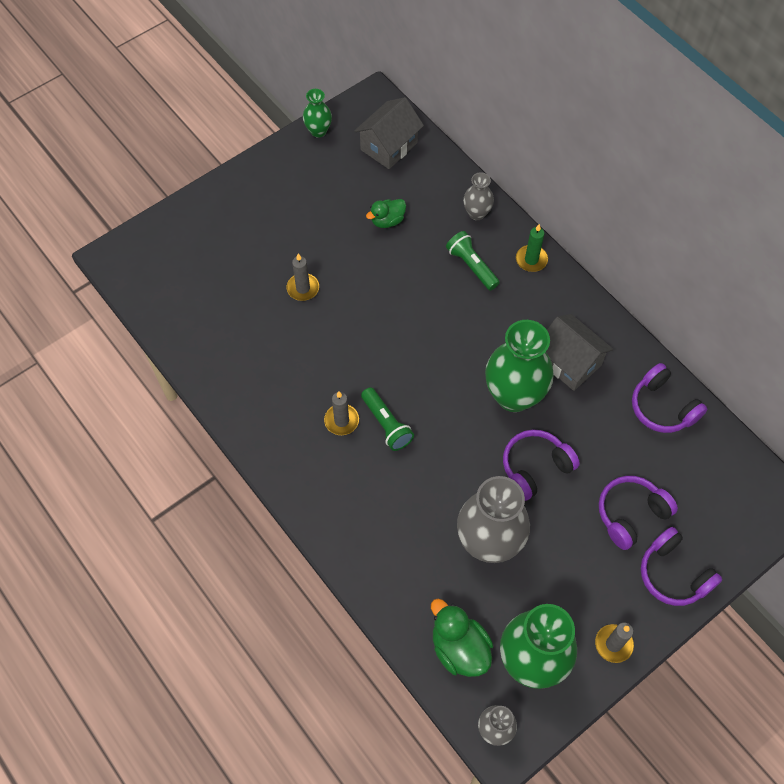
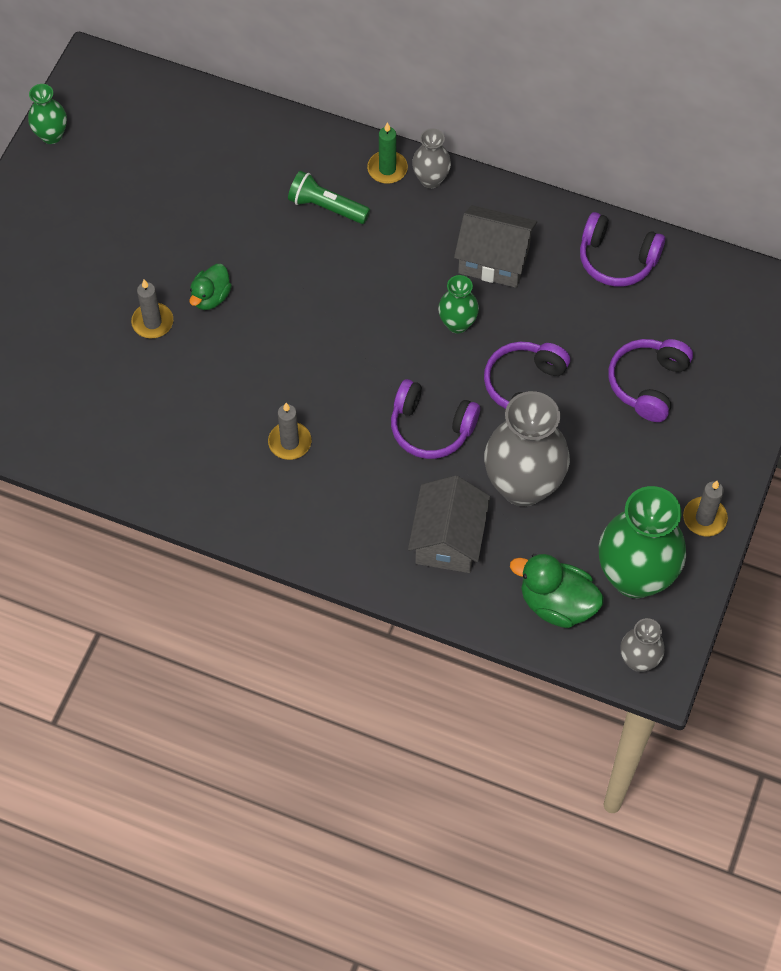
camera: 30 degrees left, 0 degrees up
(387, 221) = (200, 201): green duck -> green duck (211, 297)
(387, 424) = (341, 421): green flashlight -> none
(389, 146) = (147, 115): grey house -> grey house (448, 539)
(477, 213) = (295, 145): grey vase -> grey vase (431, 179)
(514, 395) = (457, 323): green vase -> green vase, size x0.50
(673, 574) = (723, 420): purple headphones -> purple headphones (431, 427)

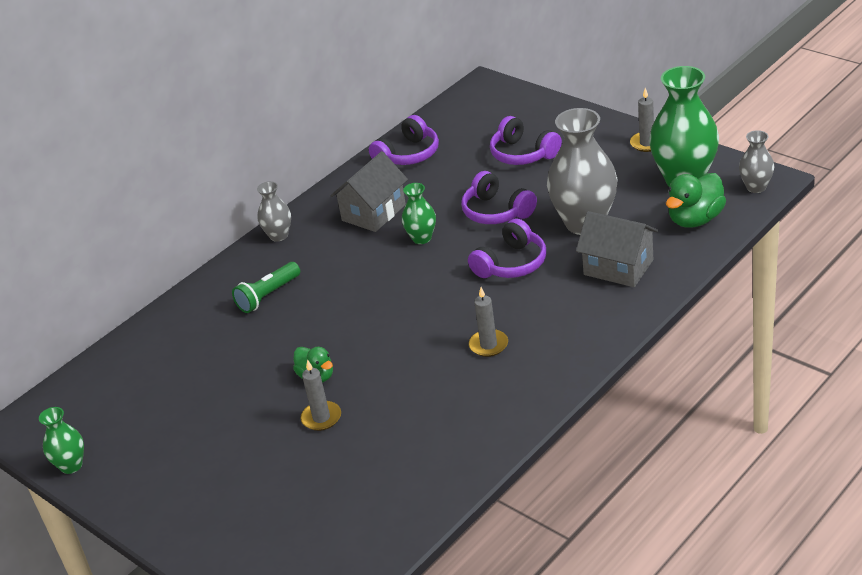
camera: 65 degrees left, 25 degrees down
(387, 169) = (253, 257): green candle -> none

